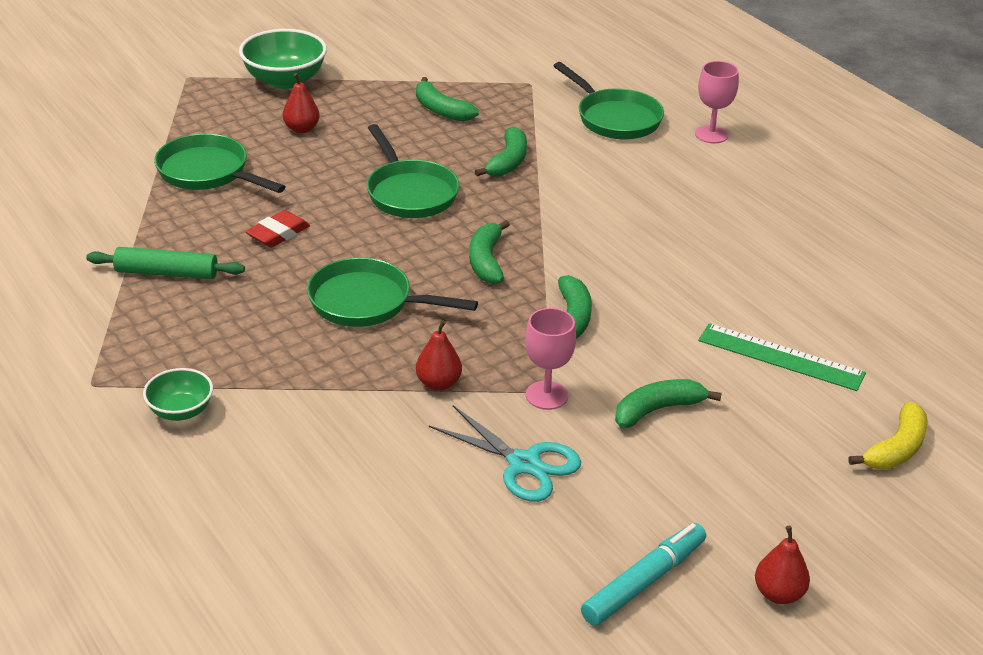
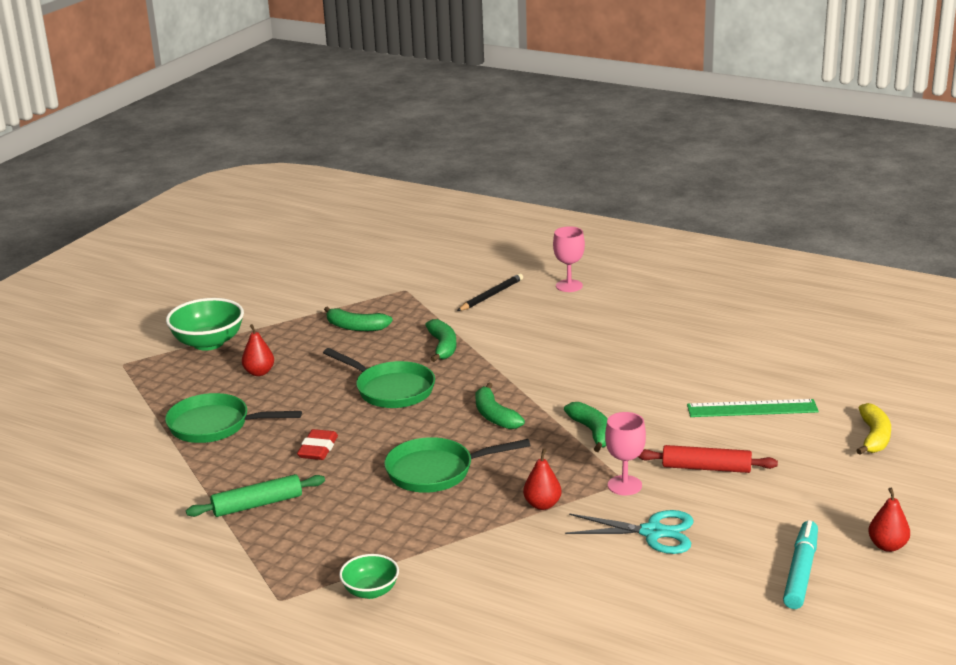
camera: 25 degrees left, 10 degrees down
(615, 118) = (491, 295): green pan -> black pencil
(657, 410) = (706, 468): green banana -> red rolling pin

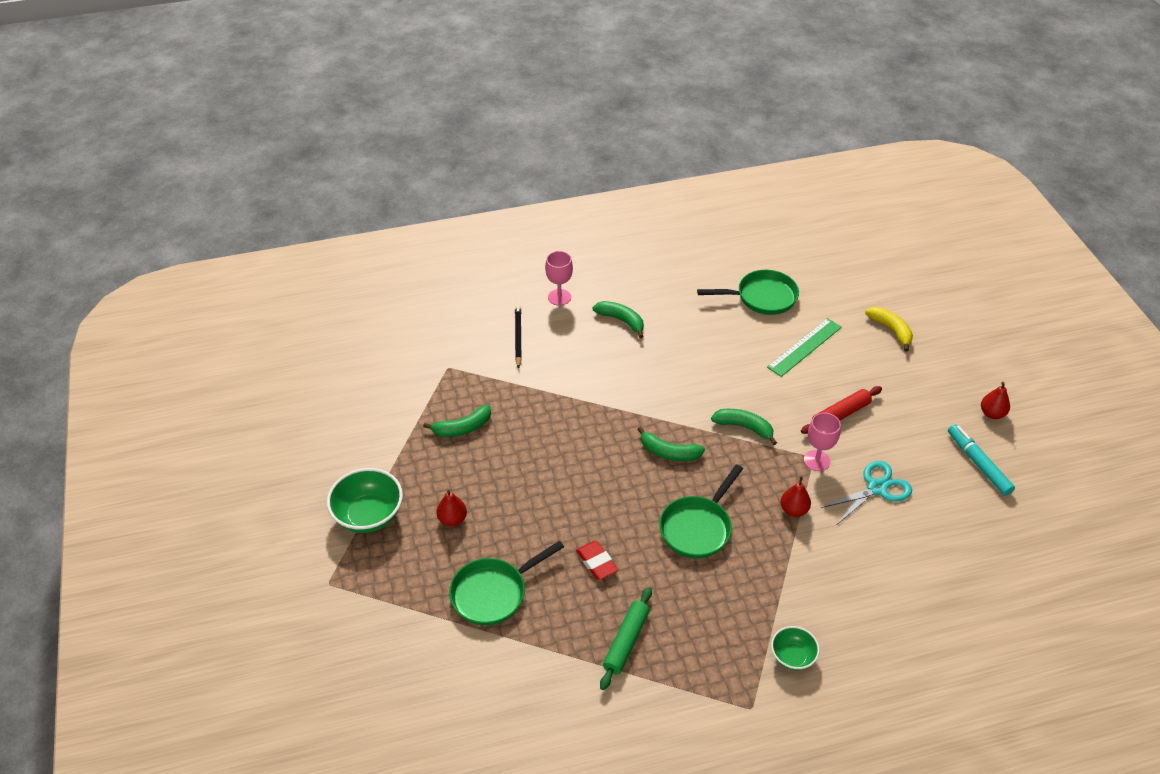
camera: 45 degrees left, 20 degrees up
(391, 390) = (571, 473): green pan -> green pan (762, 297)
(443, 347) = (551, 409): green banana -> green banana (621, 320)

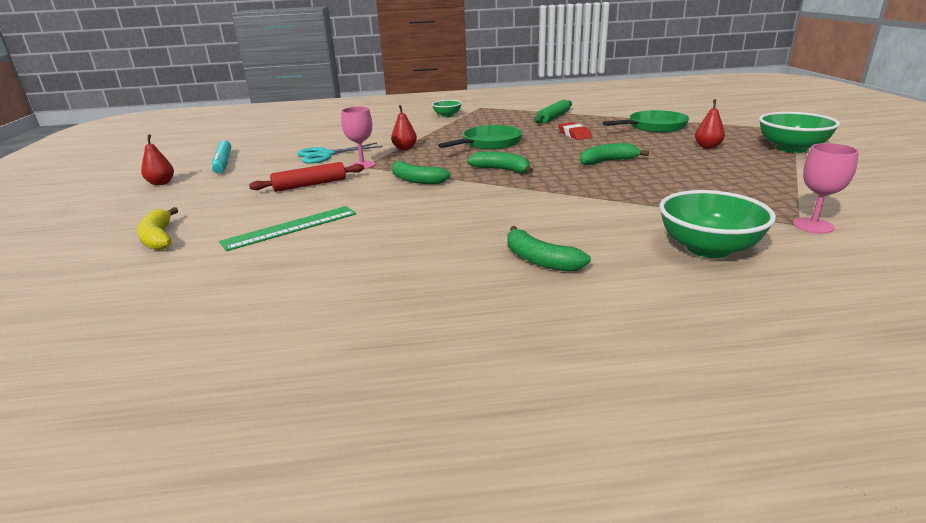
camera: 170 degrees left, 20 degrees down
(462, 428) = (735, 184): green banana -> green banana (608, 161)
(518, 337) = (708, 248): black pencil -> green bowl
(559, 297) = (655, 293): pink goblet -> pink goblet (813, 225)
(762, 297) = (294, 278): green pan -> none

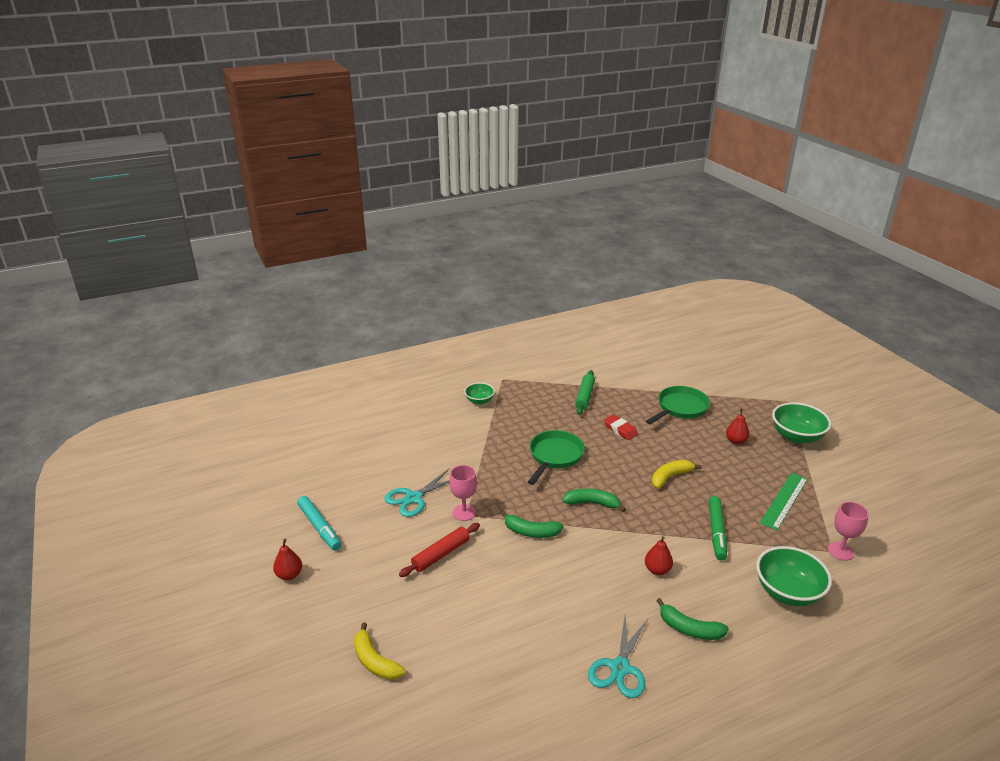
camera: 20 degrees left, 5 degrees up
(290, 227) = (477, 624): green ruler -> green ruler (784, 500)
(405, 148) = (482, 475): red pear -> red pear (657, 570)
(417, 278) = (620, 668): none -> turquoise scissors
(608, 161) = (670, 477): green banana -> yellow banana
(637, 197) = (716, 532): none -> green marker

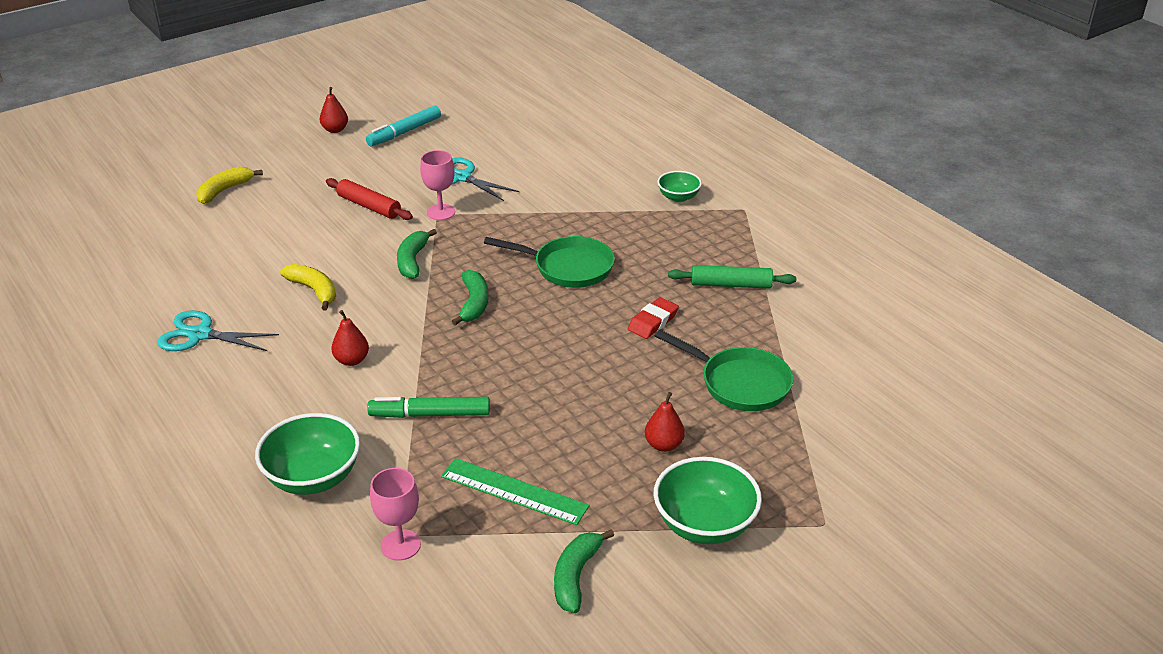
camera: 80 degrees right, 5 degrees up
(670, 477) = (547, 372): yellow banana -> yellow banana (314, 290)
(689, 629) = (252, 386): green banana -> green banana (576, 576)

